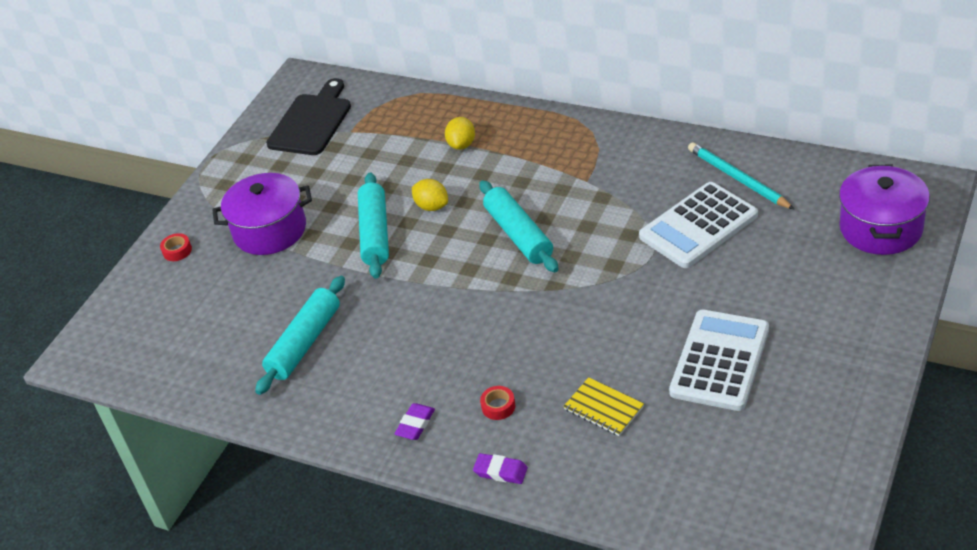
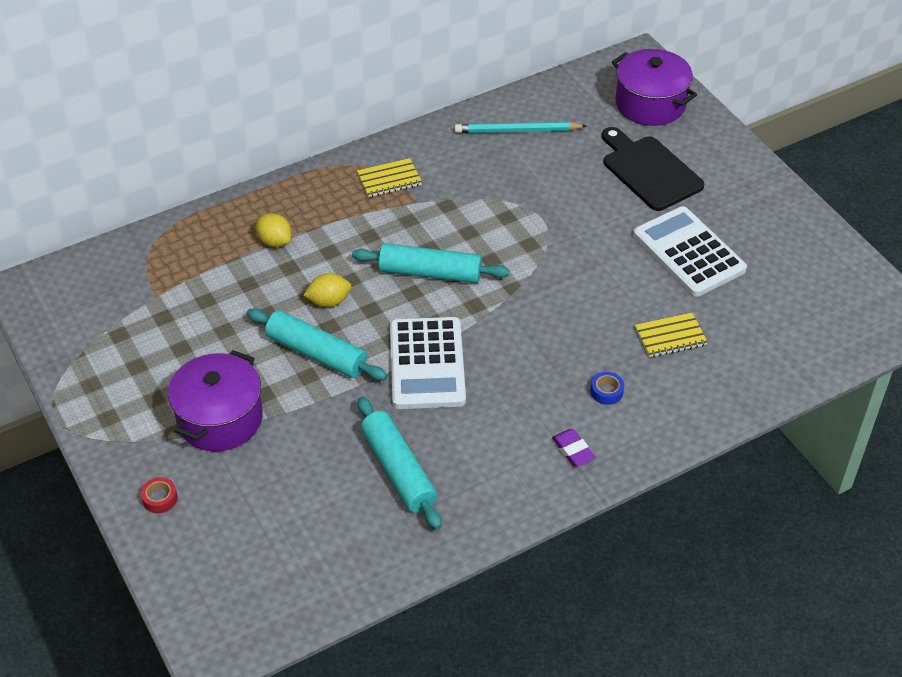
camera: 60 degrees left, 5 degrees up
(312, 122) = (105, 313): black cutting board -> black cutting board (649, 171)
(498, 406) = (606, 391): red tape -> blue tape
(500, 471) = (674, 428): purple eraser -> none
(593, 153) = (389, 179): none -> yellow notebook
(698, 226) = (542, 179): white calculator -> white calculator (427, 364)

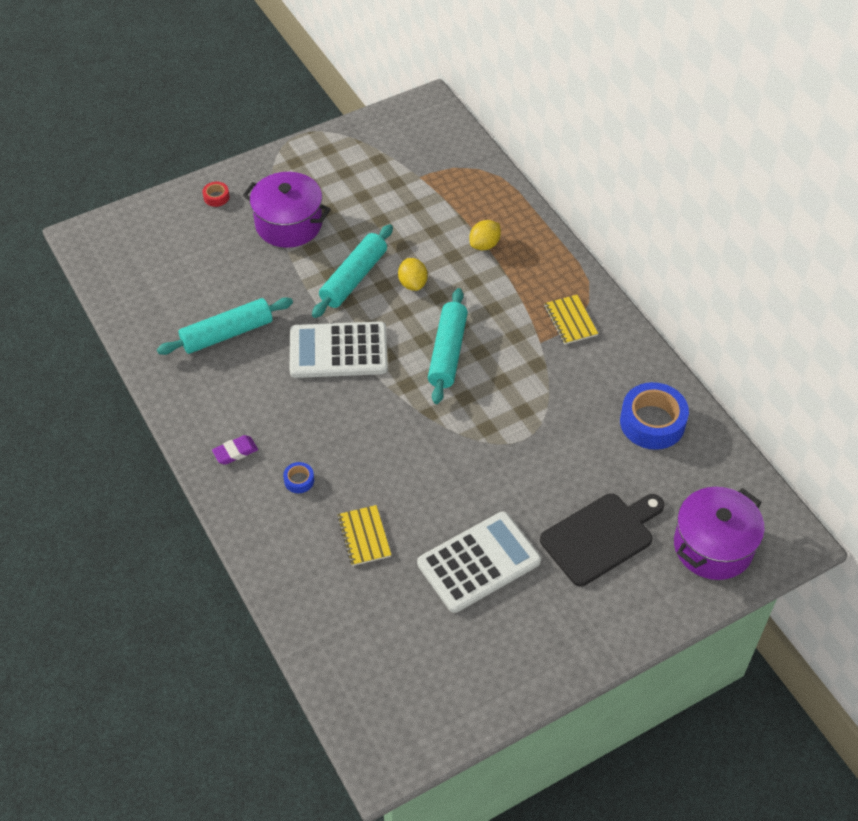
camera: 90 degrees right, 5 degrees up
(517, 131) = (652, 422): turquoise pencil -> blue tape

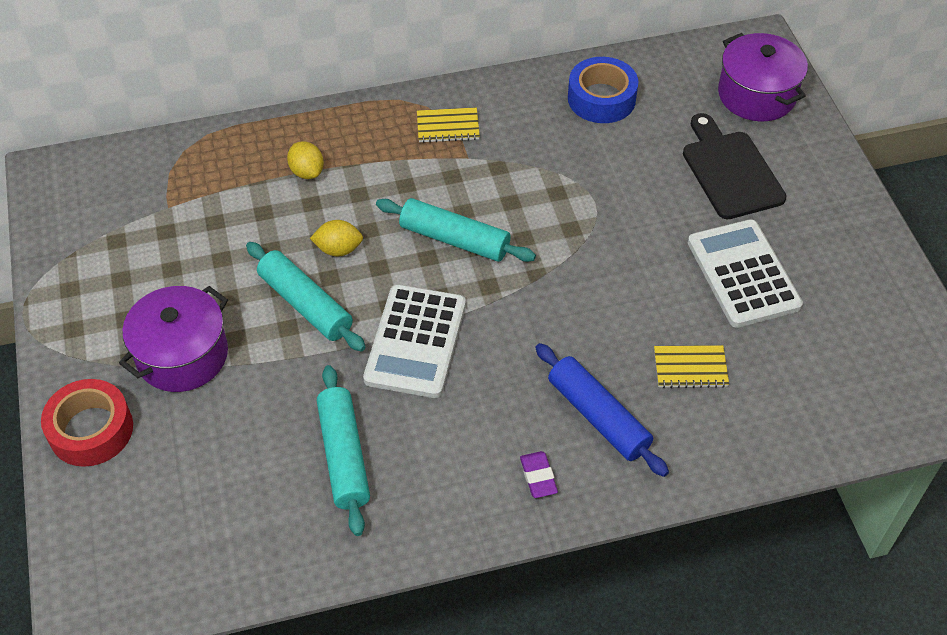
camera: 75 degrees left, 0 degrees up
(216, 197) = (91, 430): red tape -> red tape, size x2.23
(299, 480) = (598, 417): blue tape -> blue rolling pin

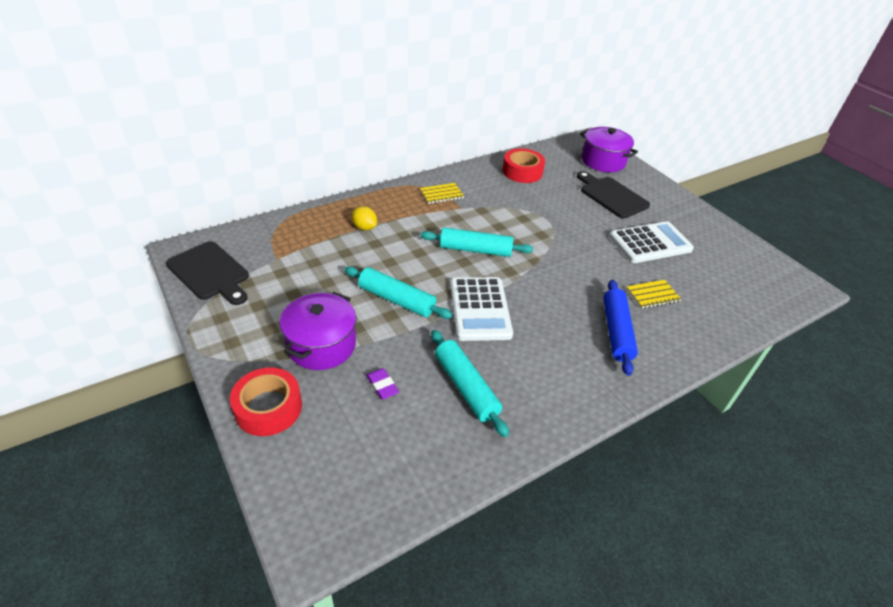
camera: 20 degrees left, 10 degrees down
(75, 215) = (210, 273): none -> black cutting board
(338, 249) = (404, 265): yellow lemon -> none
(538, 477) = (600, 374): purple eraser -> purple eraser (382, 386)
(598, 417) = (616, 331): blue rolling pin -> blue rolling pin turned 60 degrees clockwise
(601, 98) = (522, 171): blue tape -> red tape
(743, 274) = (650, 243): white calculator -> white calculator turned 105 degrees clockwise

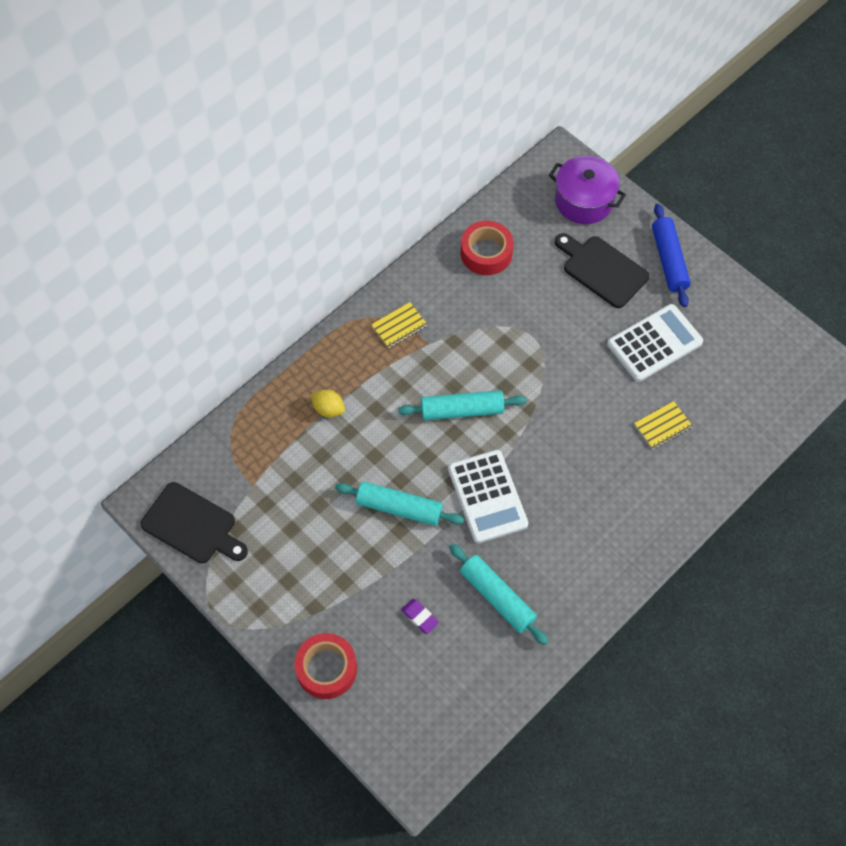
camera: 10 degrees left, 20 degrees up
(321, 345) = (346, 586): purple pot -> none
(616, 331) = (629, 488): blue rolling pin -> blue rolling pin (668, 260)

